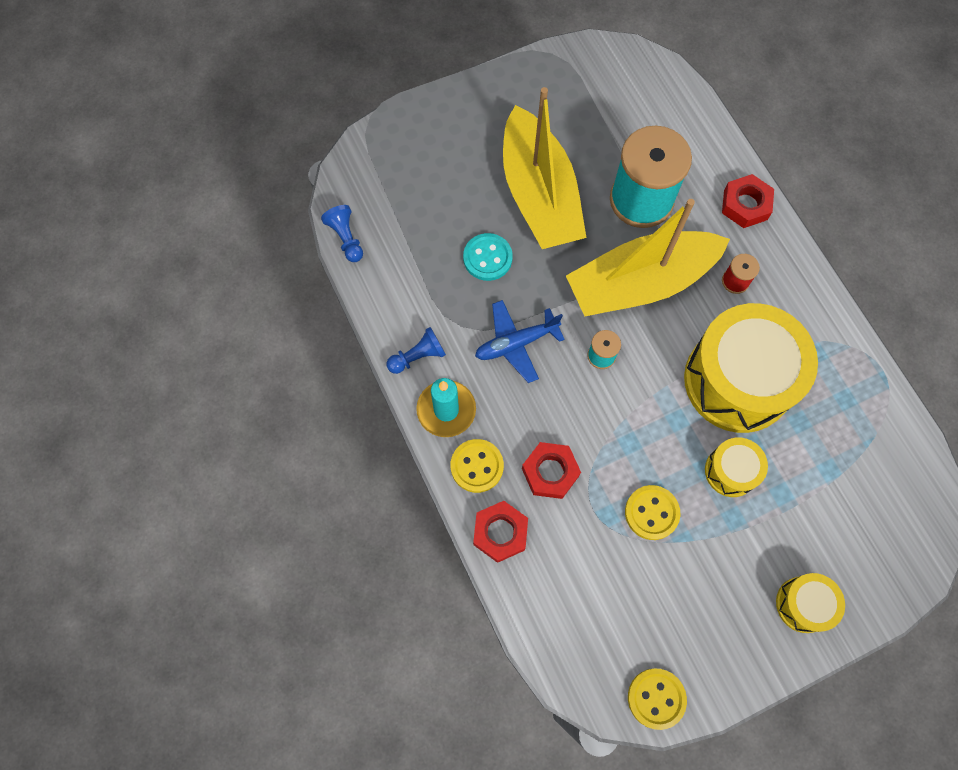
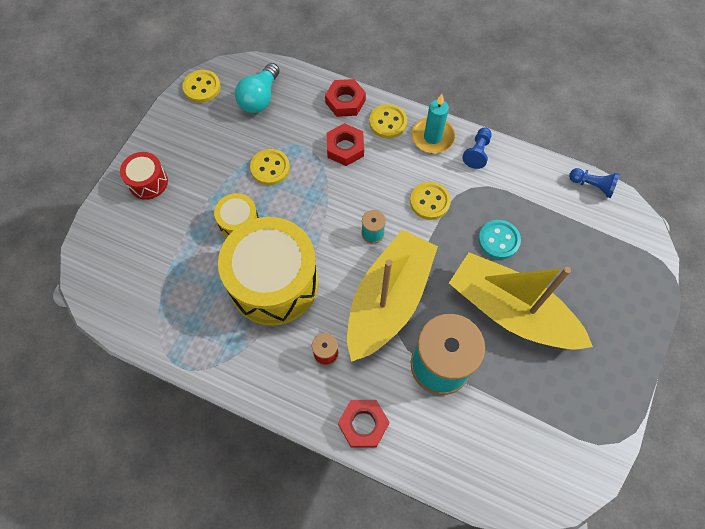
camera: 140 degrees right, 5 degrees down
(516, 343) = (429, 201): blue plane -> yellow button
(596, 621) = (260, 98): none -> turquoise light bulb
(803, 604) = (148, 182): yellow drum -> red drum

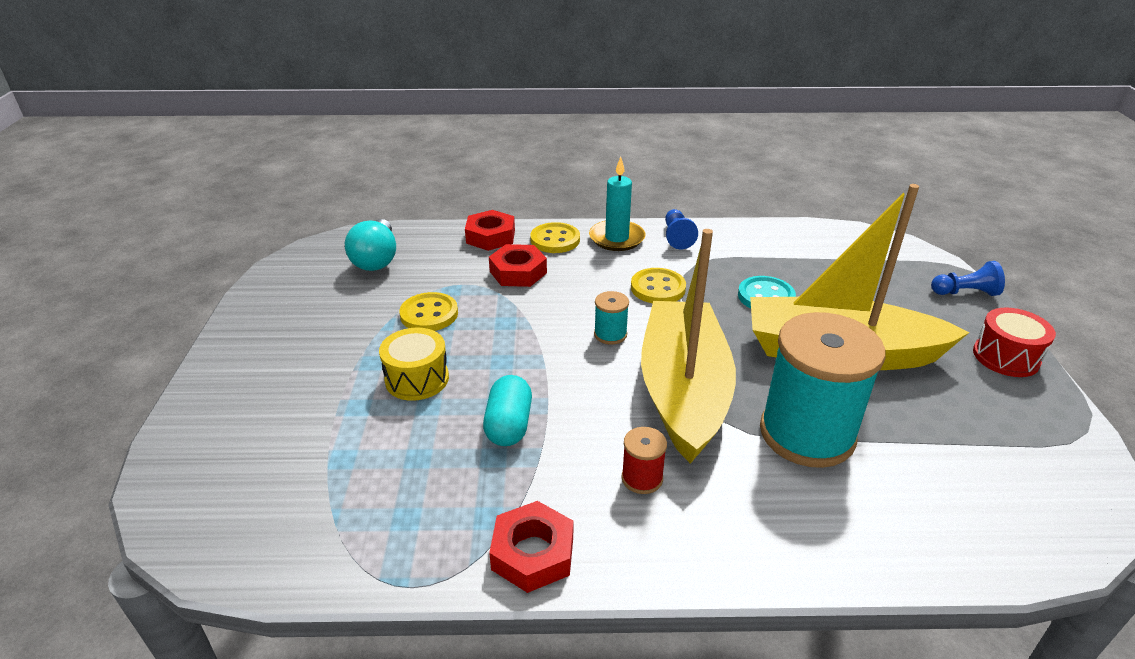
camera: 25 degrees left, 30 degrees down
(148, 182) = (247, 377): red drum -> red drum (1005, 357)
(202, 87) = (289, 269): yellow button -> none
(274, 283) = (509, 425): yellow drum -> turquoise capsule
(363, 424) = (764, 544): red nut -> red nut (533, 553)
(592, 186) = (819, 230): blue pawn -> blue pawn (965, 293)

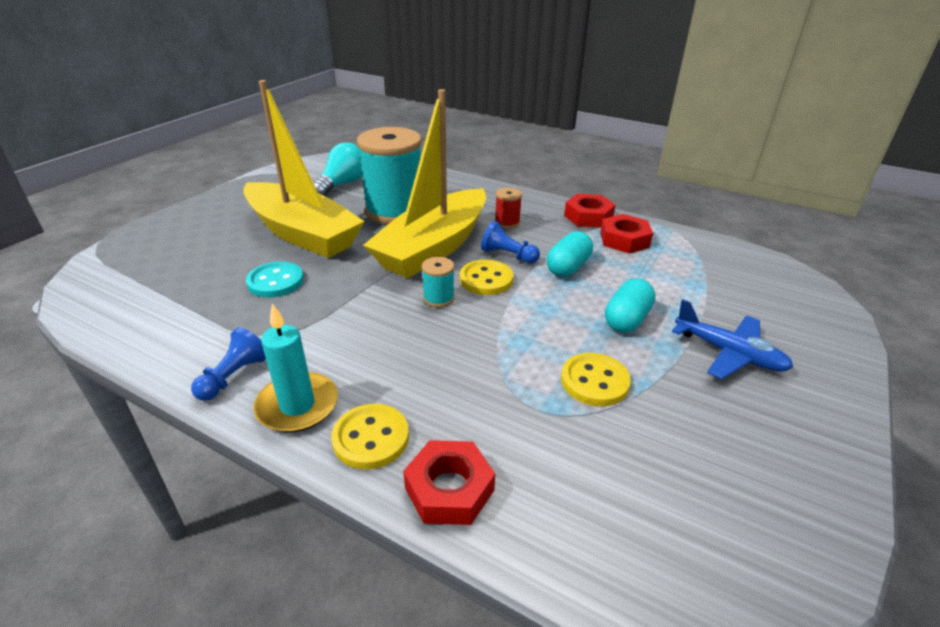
camera: 150 degrees left, 0 degrees up
(310, 378) = (729, 353): none -> blue plane
(376, 259) = (644, 515): turquoise light bulb -> turquoise light bulb (342, 184)
(417, 379) = (627, 319): yellow drum -> turquoise capsule
(518, 272) = (462, 401): red nut -> red nut (624, 240)
(658, 288) = (346, 323): yellow button -> yellow button (486, 279)
(965, 293) = (144, 234): blue pawn -> blue pawn (508, 255)
(1005, 357) = (221, 202): red drum -> none

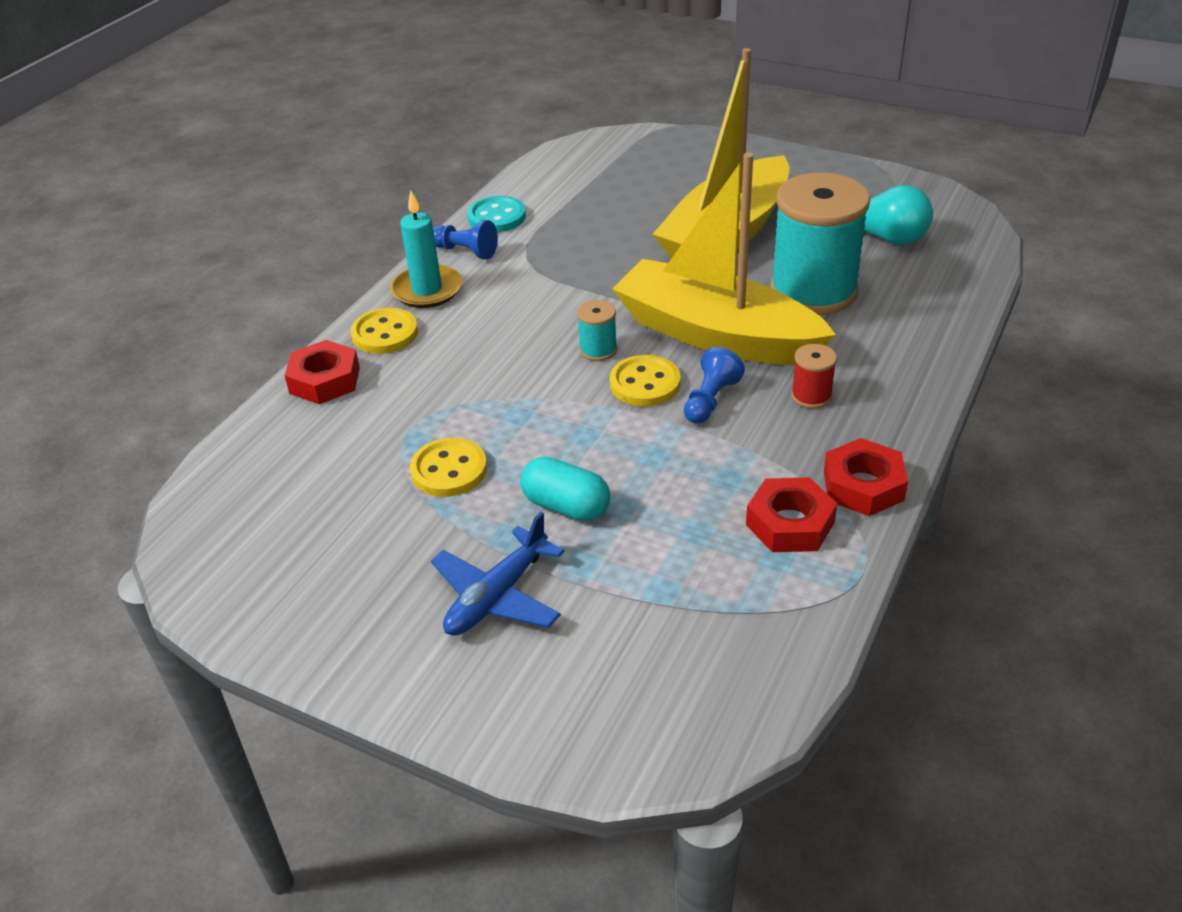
camera: 90 degrees right, 5 degrees up
(275, 281) = (617, 239): turquoise button -> turquoise button (496, 217)
(568, 267) = (689, 457): turquoise capsule -> none

